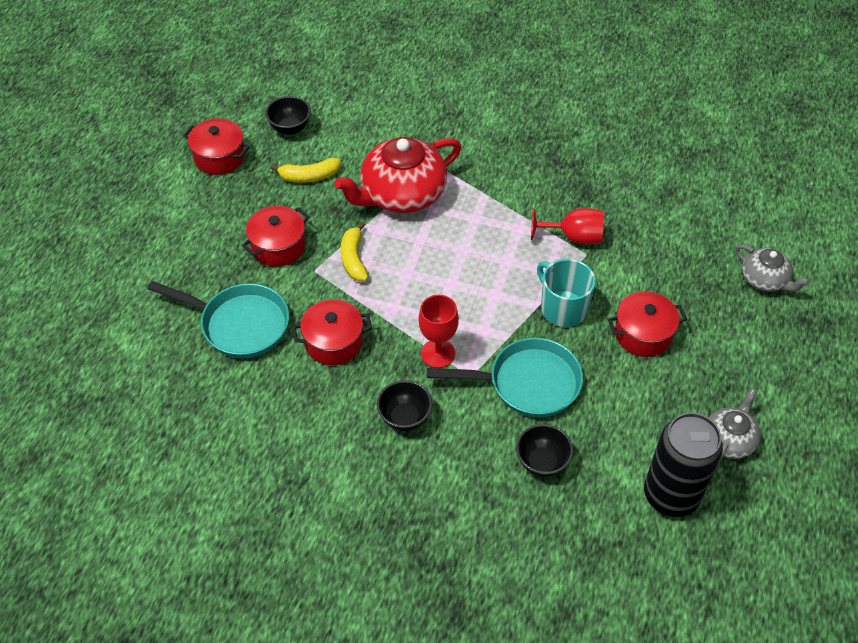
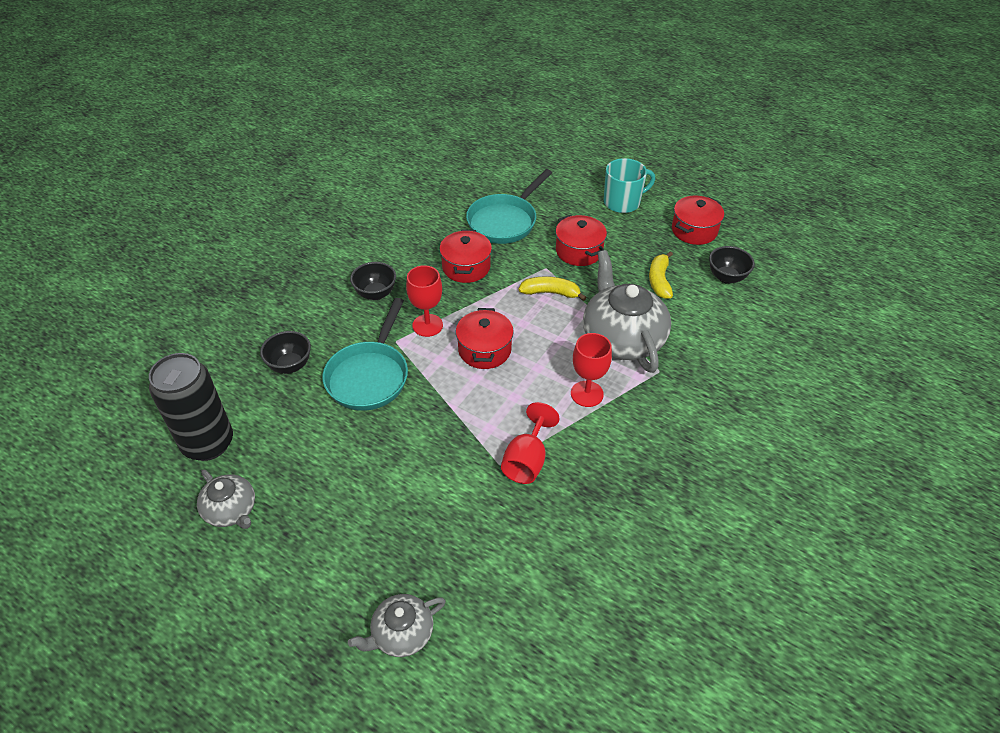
camera: 105 degrees right, 5 degrees down
(401, 194) = (622, 338): red teapot -> grey teapot
(482, 209) = (587, 394): none -> red goblet
(562, 308) = (439, 424): turquoise mug -> turquoise mug (622, 202)
(643, 334) = (381, 481): red pot -> red pot (484, 350)

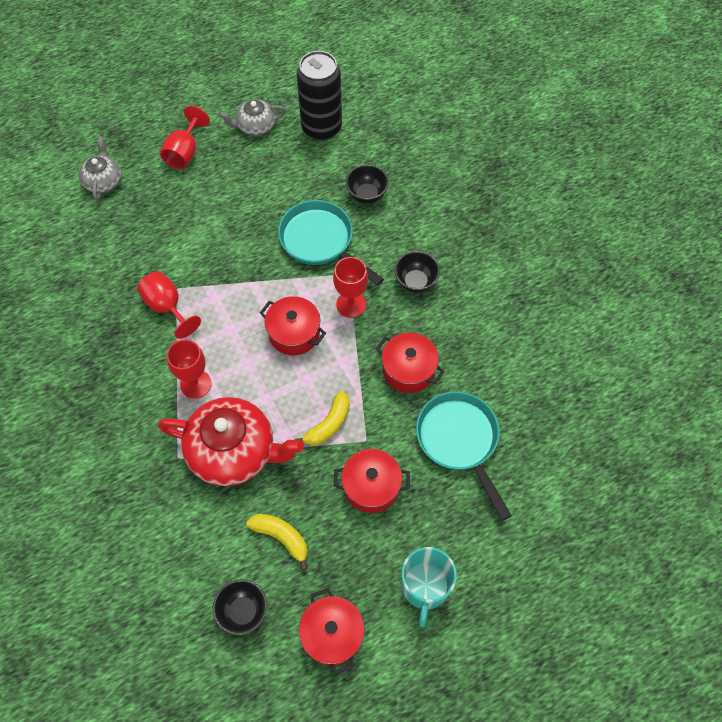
camera: 120 degrees right, 15 degrees up
(308, 564) = (185, 152): none -> red goblet
(622, 338) = (234, 451): grey teapot -> red teapot

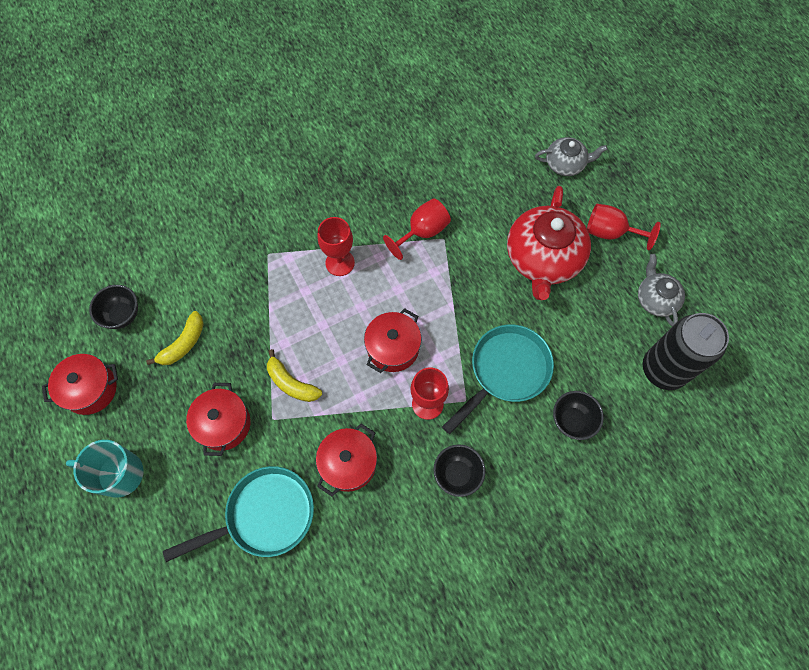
camera: 90 degrees right, 5 degrees up
(234, 451) = (270, 299): red teapot -> red teapot (543, 259)

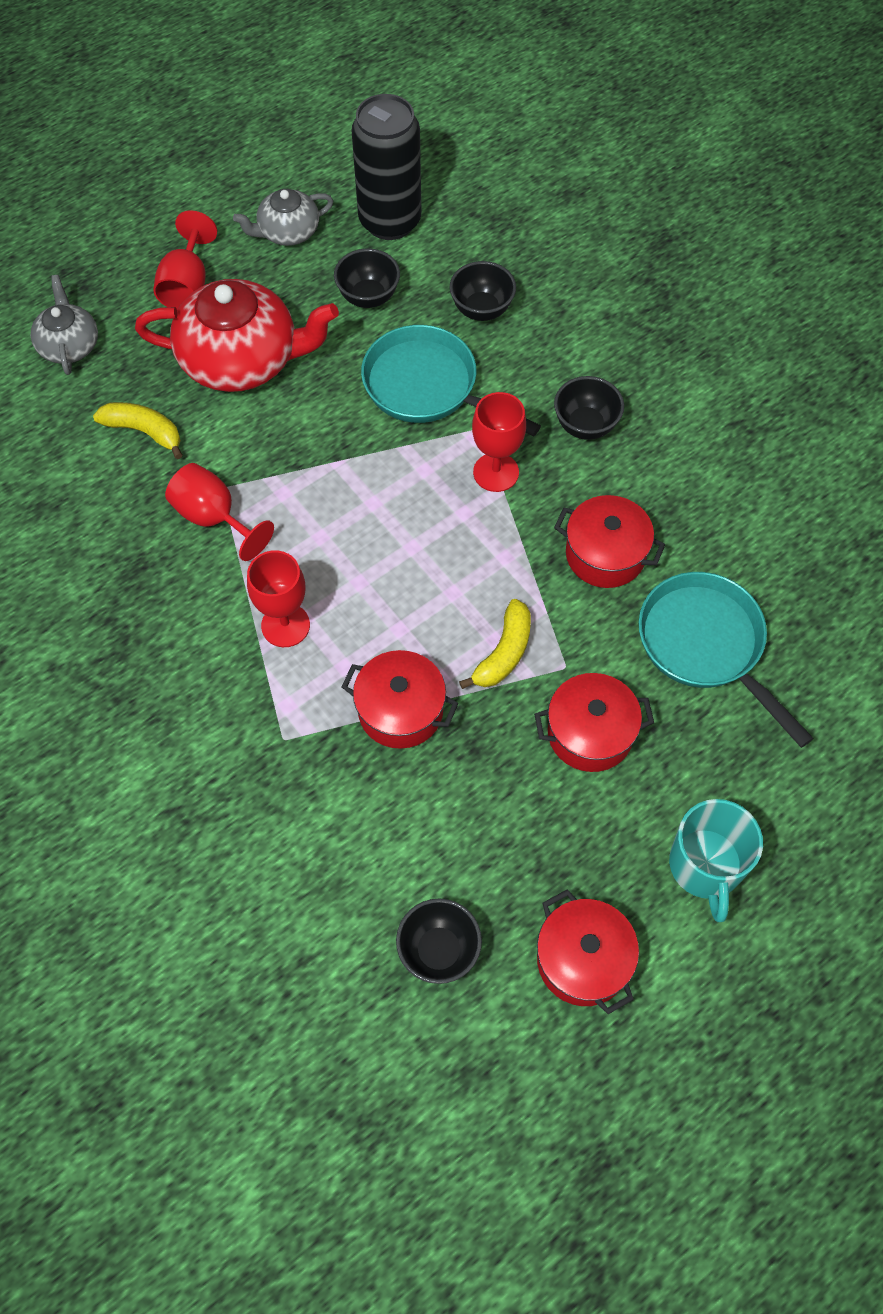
camera: 100 degrees left, 5 degrees down
(183, 344) = (472, 831): yellow banana -> yellow banana (144, 431)
(393, 348) = (419, 527): red pot -> red pot (400, 710)
(590, 344) = (368, 297): none -> black bowl

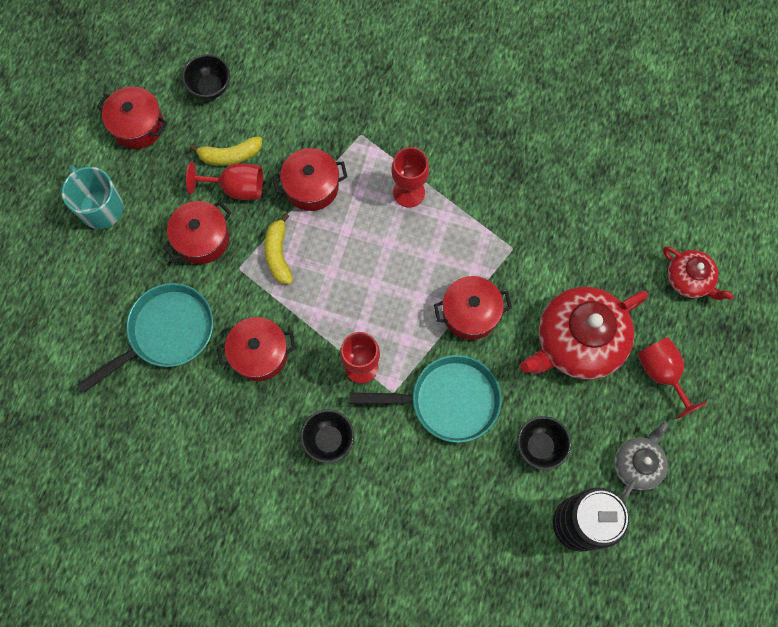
camera: 145 degrees right, 10 degrees up
(69, 345) = (689, 279): grey teapot -> red teapot
(144, 431) = (589, 253): yellow banana -> yellow banana (230, 155)
(214, 518) = (501, 227): red goblet -> red goblet (236, 188)
(330, 452) = (470, 313): none -> red pot
(481, 309) = (458, 488): black bowl -> none
(706, 645) = (166, 333): turquoise pan -> turquoise pan turned 60 degrees counterclockwise

